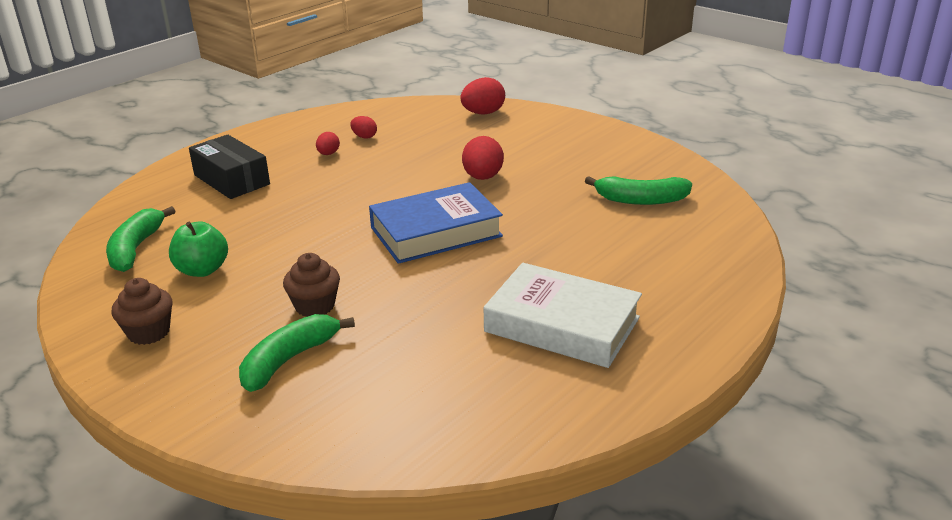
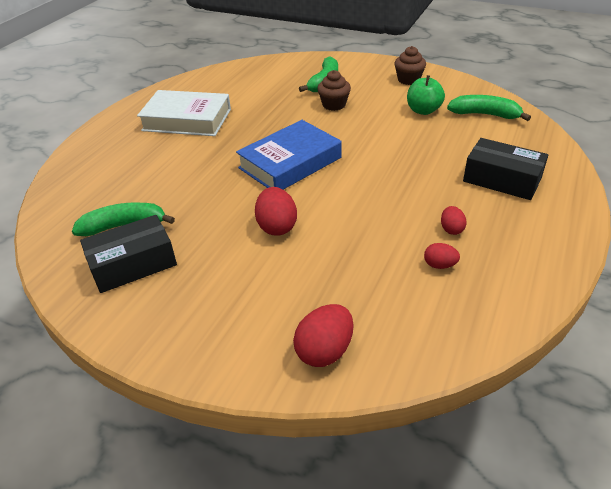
camera: 165 degrees right, 10 degrees up
(136, 249) = (485, 114): green banana -> green banana turned 60 degrees counterclockwise
(626, 171) = (133, 264): none -> black box

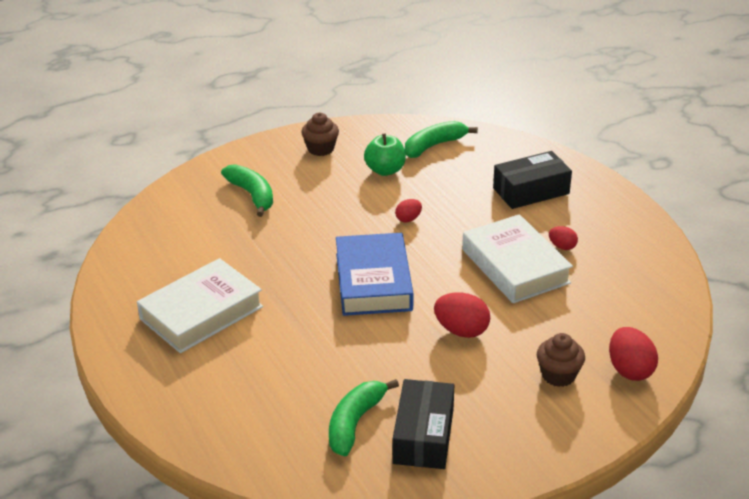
camera: 55 degrees left, 5 degrees down
(334, 105) = (305, 211): brown cupcake -> brown cupcake (558, 375)
(391, 216) = (515, 266): none -> white book
(439, 265) = (595, 274): red egg -> red egg (408, 219)

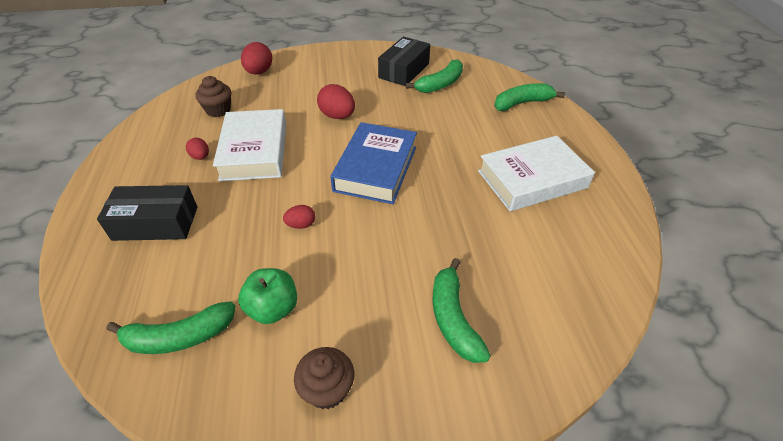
camera: 160 degrees left, 10 degrees up
(224, 420) = (522, 103): none -> green banana
(558, 375) = (302, 79): brown cupcake -> brown cupcake (218, 110)

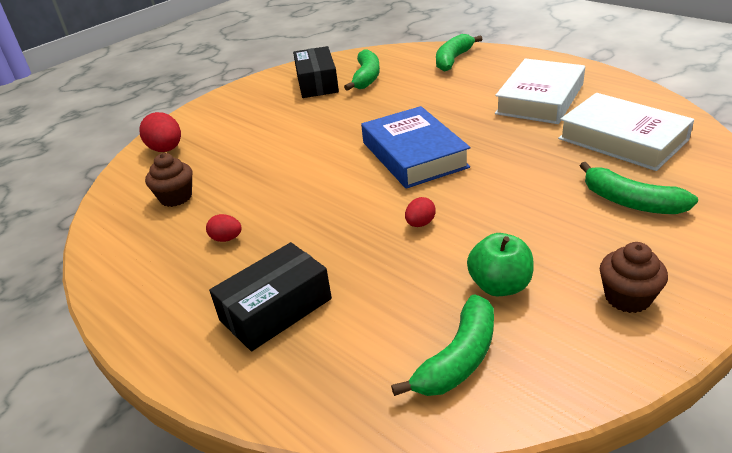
camera: 35 degrees left, 10 degrees down
(254, 151) = (277, 204): white book -> white book (622, 139)
(337, 116) = (313, 140): red egg -> none

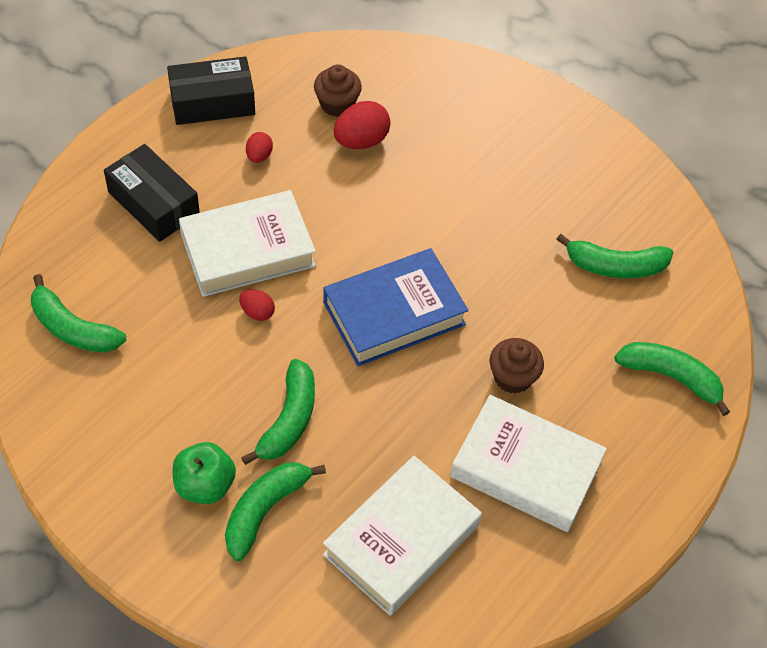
camera: 80 degrees right, 20 degrees up
(166, 149) = (437, 77): red egg -> red egg (361, 141)
(317, 83) = (602, 209): black box -> black box (212, 102)
(345, 236) = (247, 250): none -> white book
(499, 286) = (153, 368): green apple -> green apple (205, 485)
(534, 197) = (289, 420): none -> green banana
(627, 297) = (118, 465): brown cupcake -> brown cupcake (512, 377)

